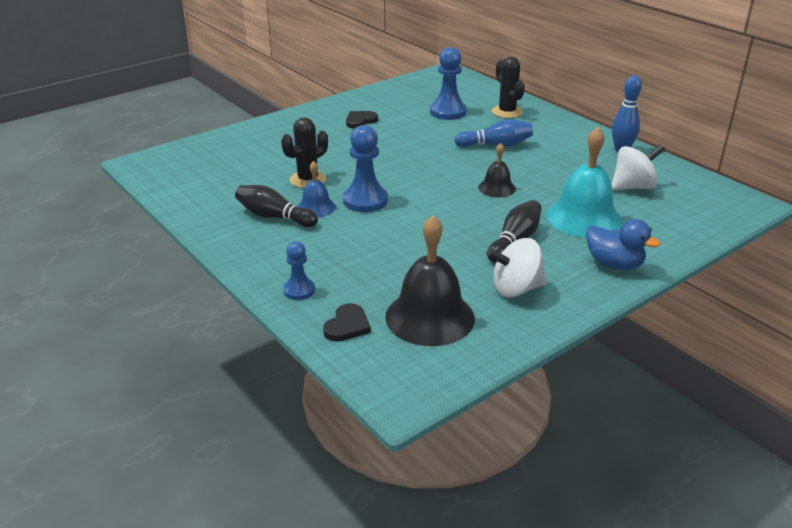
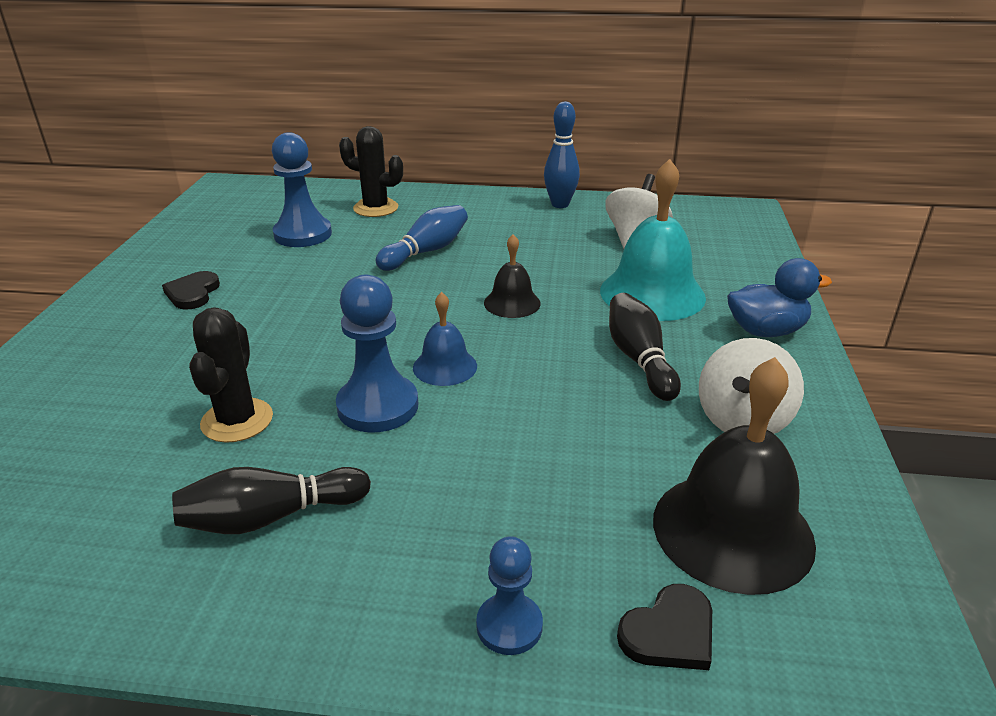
camera: 45 degrees left, 0 degrees up
(316, 207) = (317, 458): blue bell -> blue bell (445, 366)
(347, 326) = (669, 632): black heart -> black heart turned 75 degrees clockwise

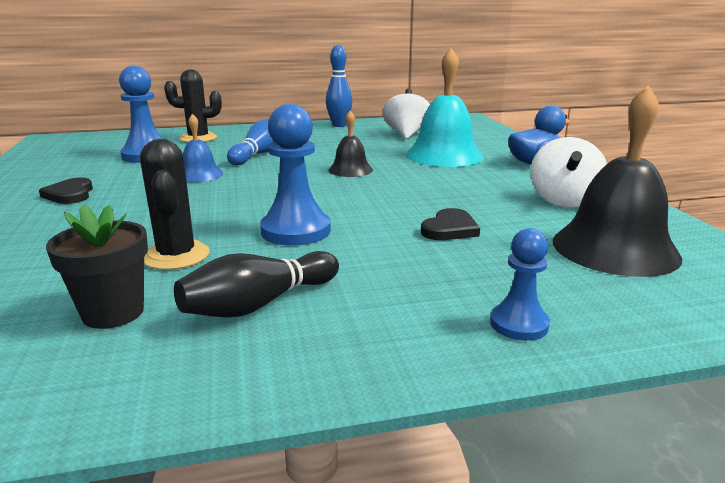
camera: 20 degrees left, 10 degrees down
(138, 493) = (113, 313): none -> black flower pot
(445, 366) = (330, 204): blue bell -> blue bell (199, 175)
(639, 359) = (467, 184): black bowling pin -> none
(669, 632) = (632, 303): black heart -> black heart (450, 229)

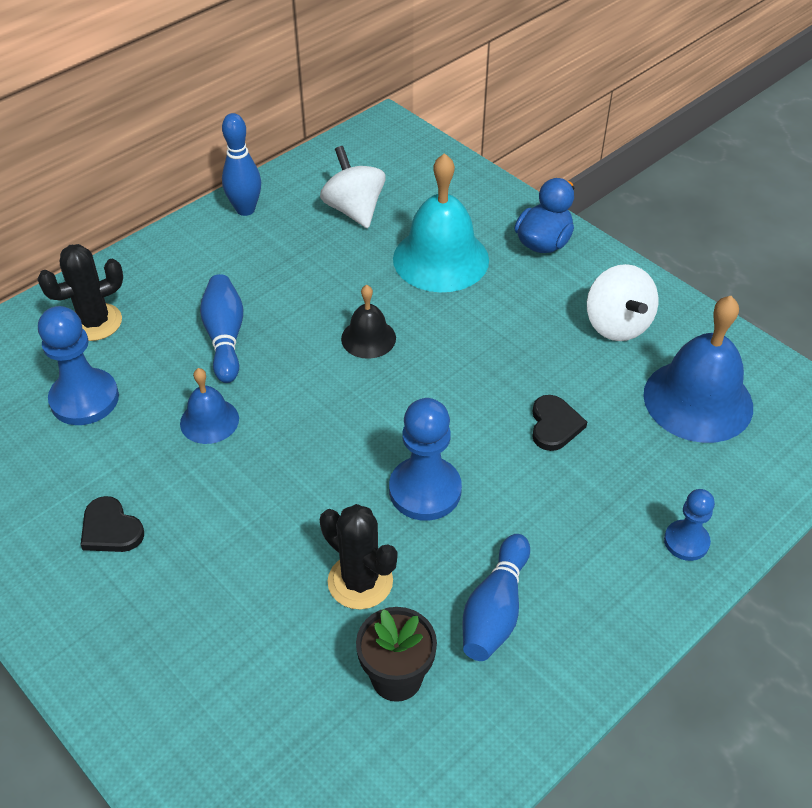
camera: 30 degrees left, 25 degrees up
(259, 304) = (495, 610): black bowling pin -> blue bowling pin
(615, 248) = (698, 400): black bell -> blue bell

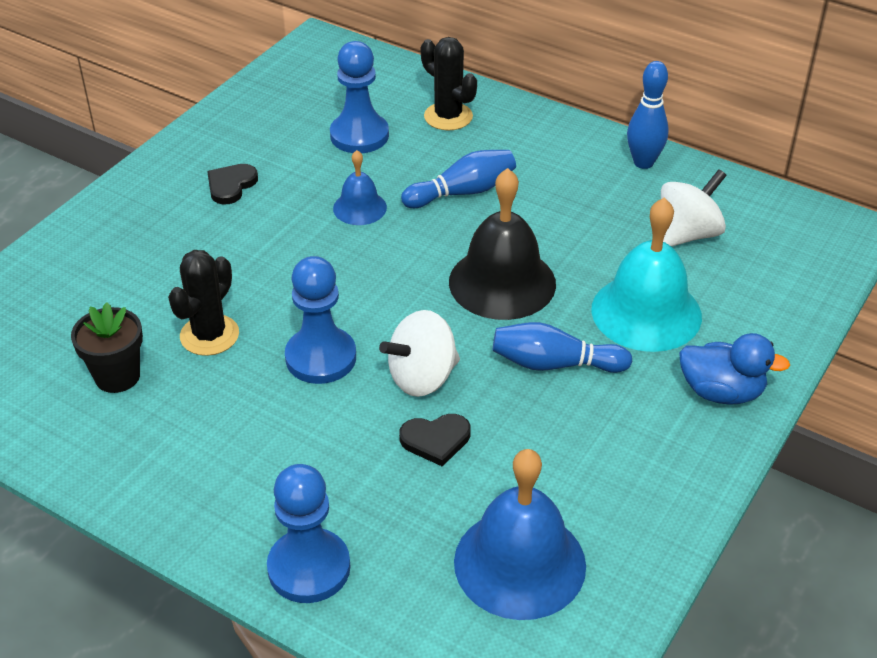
camera: 75 degrees right, 5 degrees down
(368, 338) = (502, 282): black bell -> black bell, size x1.87
(495, 610) = (196, 428): blue bowling pin -> blue bowling pin (555, 364)
(617, 325) = (612, 475): white spinning top -> white spinning top (422, 378)
(686, 541) = (309, 568): blue pawn -> blue pawn, size x1.68

